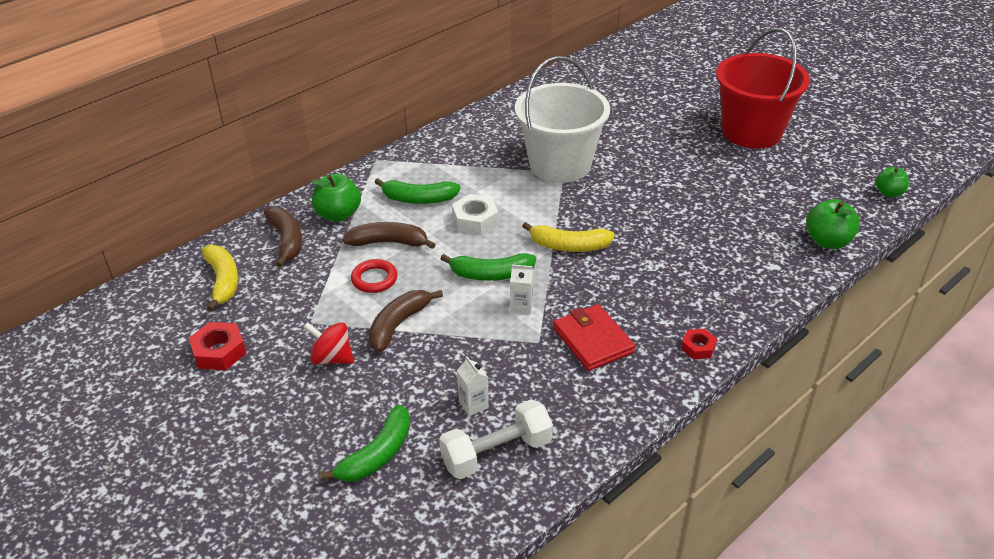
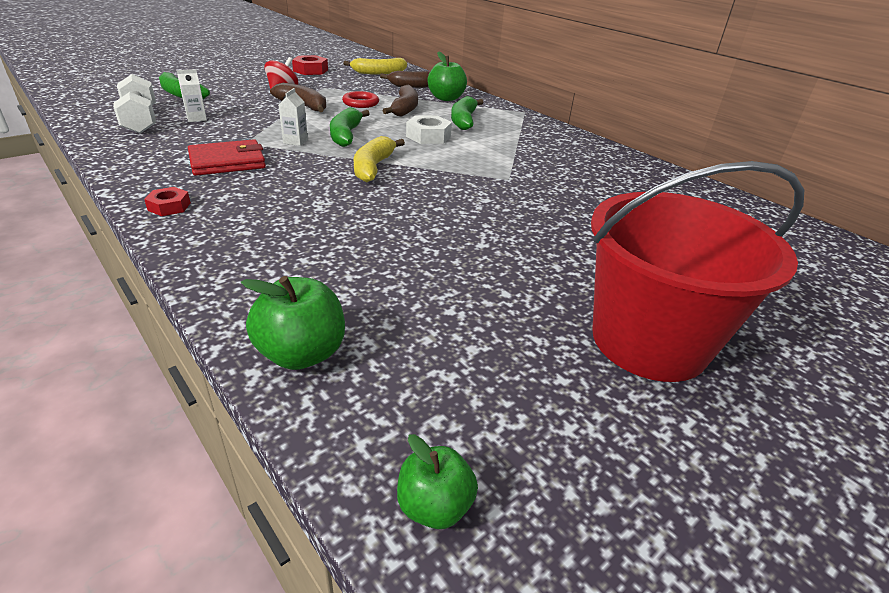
camera: 90 degrees right, 5 degrees down
(560, 165) = (523, 179): white bucket -> none

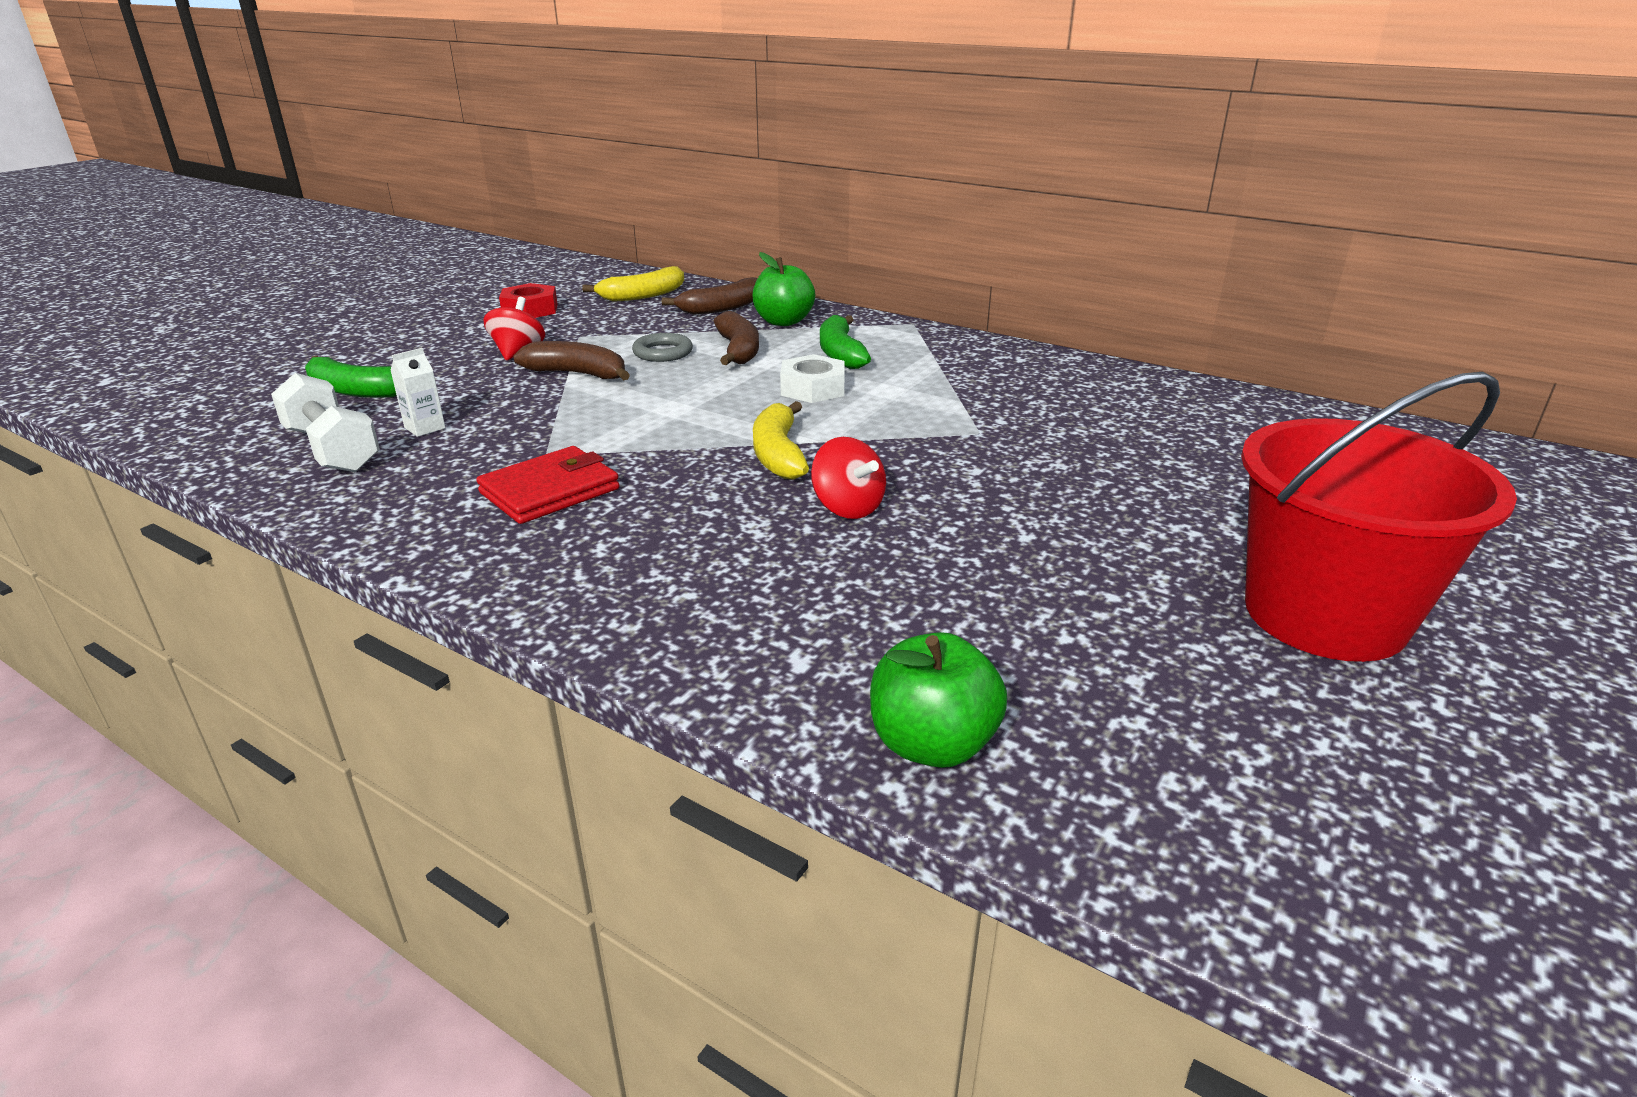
camera: 15 degrees left, 5 degrees down
(169, 206) = (531, 582): red nut -> none
(295, 141) = (623, 436): white carton -> none
(346, 135) = (690, 410): green banana -> none
(360, 103) = (663, 352): red ring -> grey ring
(385, 204) = (847, 508): none -> red spinning top
(434, 506) = (1255, 879): green apple -> none

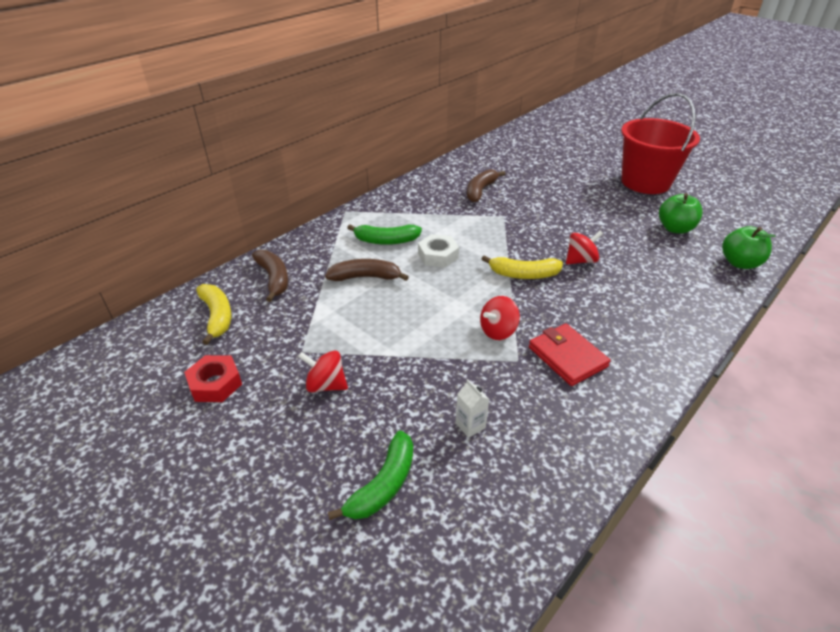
camera: 80 degrees left, 10 degrees up
(332, 450) = (503, 476): white dumbbell -> none
(578, 374) = (385, 350): brown banana -> brown banana (480, 191)
(617, 438) = (498, 331): none -> red spinning top
(663, 352) = (357, 309): grey ring -> none
(783, 321) = (318, 255): green apple -> green apple (675, 228)

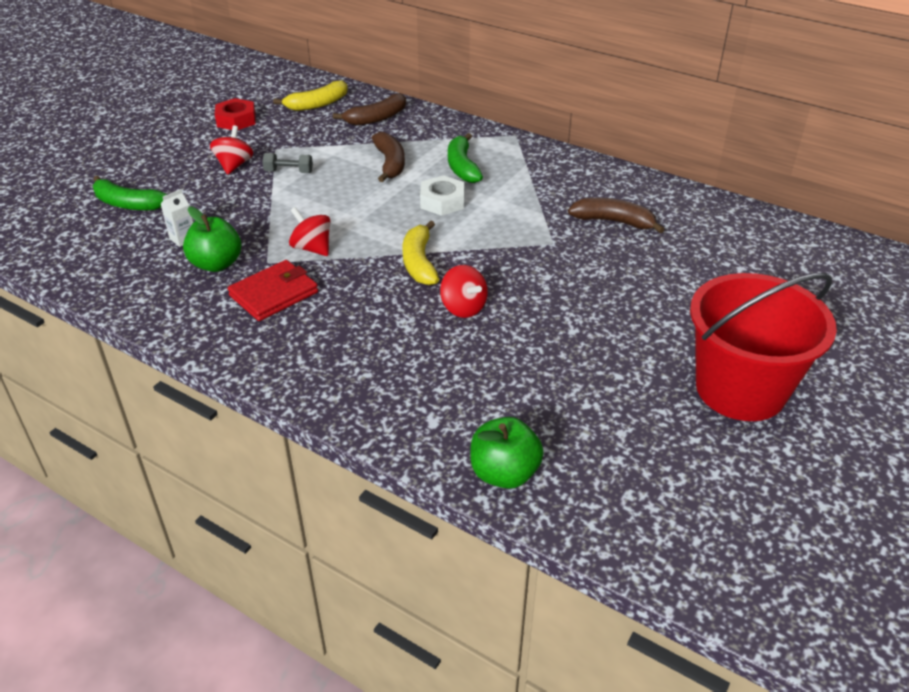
camera: 80 degrees right, 0 degrees up
(356, 342) = (289, 172): none -> grey dumbbell
(675, 228) = (586, 409): green apple -> green apple (216, 264)

